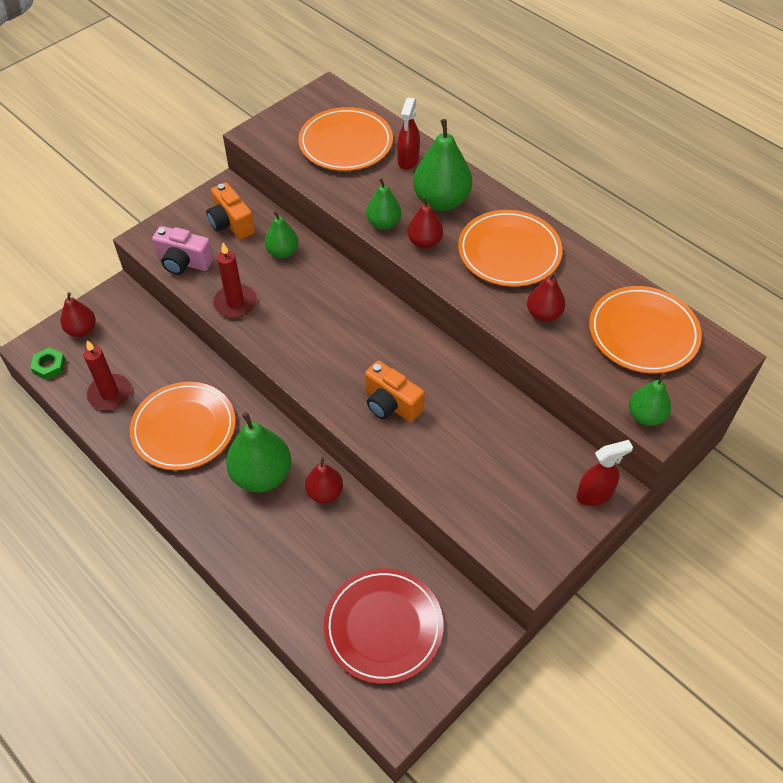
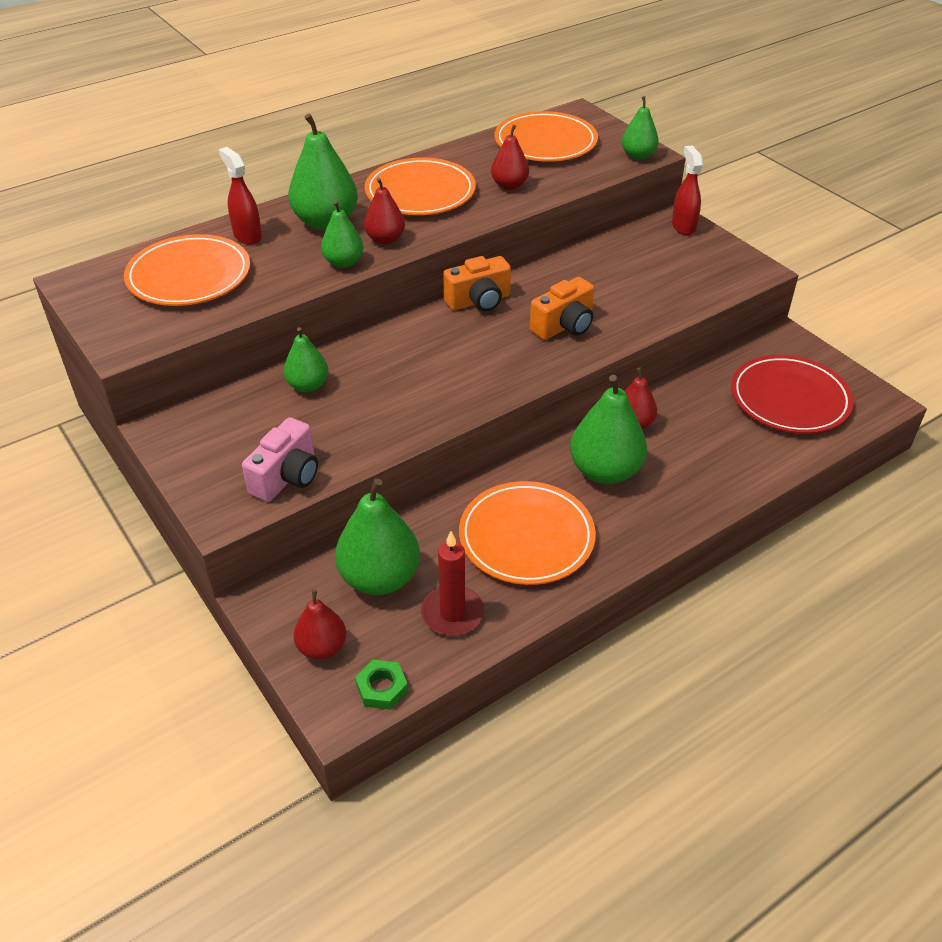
camera: 80 degrees left, 10 degrees down
(140, 348) = (380, 578): none -> green pear
(231, 223) = (233, 428): orange camera -> orange camera (479, 301)
(235, 303) = (380, 432): red candle -> none
(408, 160) = (247, 236): red spray bottle -> red spray bottle turned 150 degrees counterclockwise

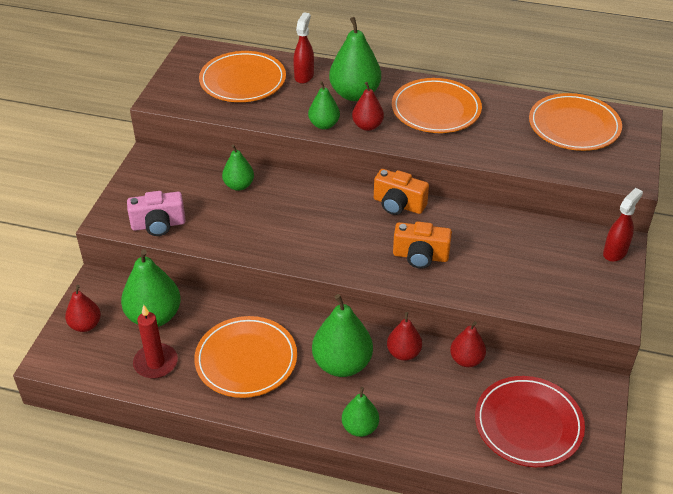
camera: 50 degrees right, 0 degrees up
(382, 688) = (78, 366): green nut -> none
(509, 185) = (496, 140): red pear -> red pear (466, 360)
(638, 156) = (622, 176): green pear -> green pear (360, 428)

